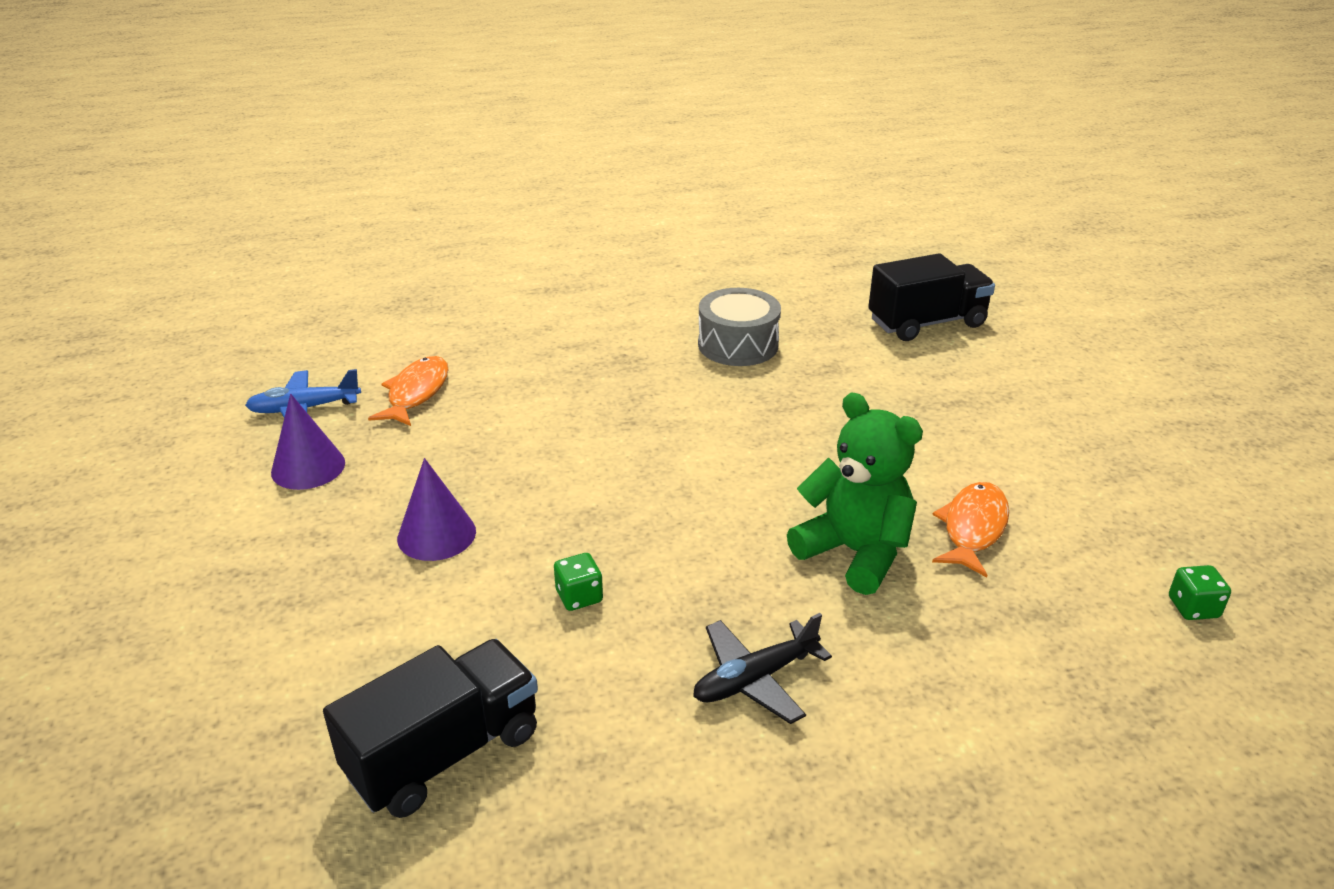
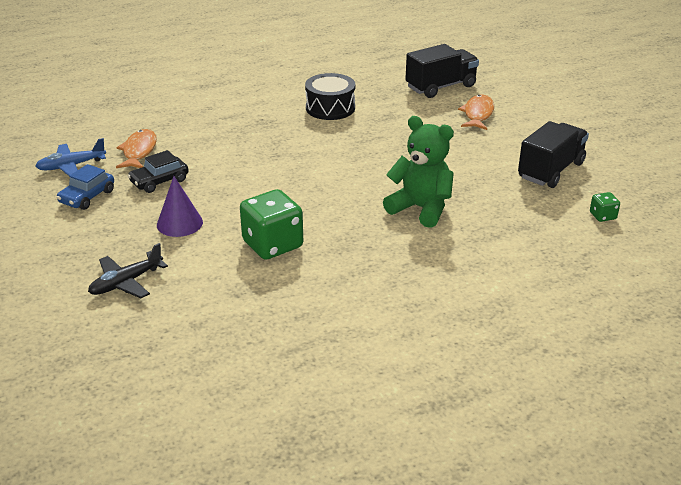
camera: 10 degrees left, 0 degrees up
(308, 467) = (87, 197): purple cone -> blue car
(430, 450) = (159, 181): none -> black car
(444, 753) = (221, 322): black truck -> black truck (551, 170)
(579, 596) = (272, 244): green dice -> green dice, size x2.15
(738, 345) = (330, 108): grey drum -> black drum
(755, 679) = (379, 271): black plane -> black plane (126, 282)
(972, 528) = (483, 191): orange fish -> orange fish (478, 114)

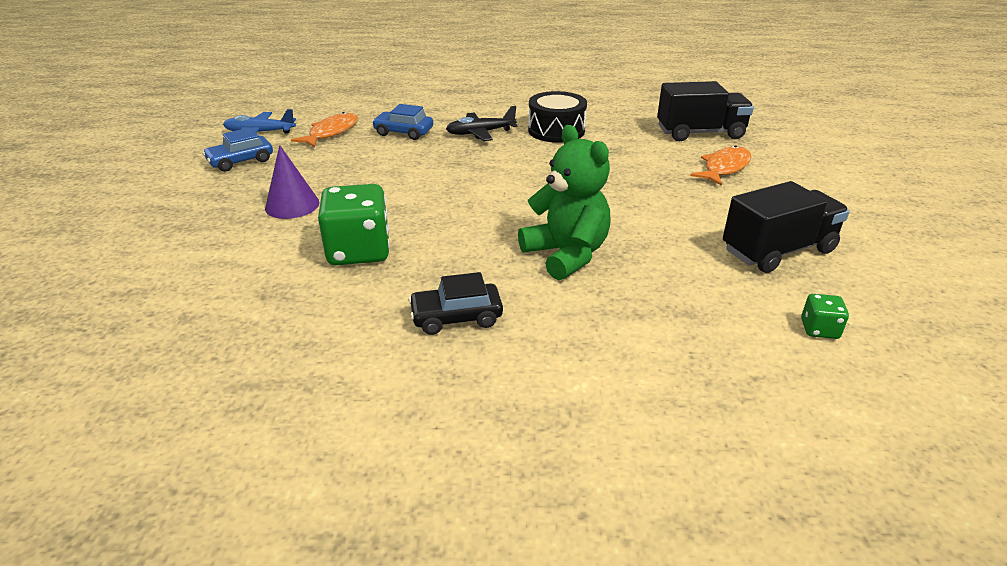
camera: 25 degrees right, 0 degrees up
(126, 282) = (175, 250): black plane -> black plane (480, 133)
(159, 181) = (319, 162): black car -> black car (456, 317)
(204, 137) = (403, 132): none -> blue car

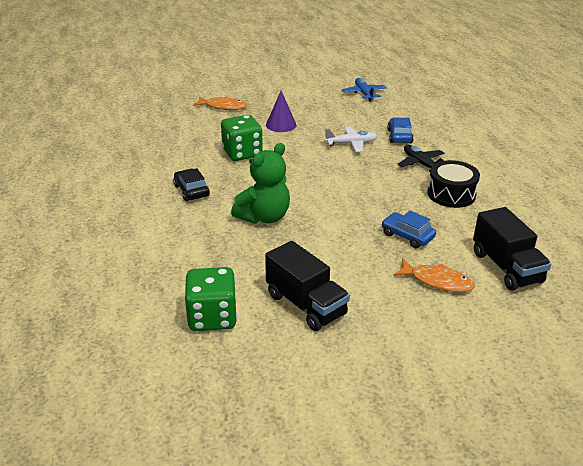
camera: 75 degrees right, 0 degrees up
(241, 161) = (323, 98): blue car -> blue car (407, 236)
(331, 132) = (380, 113): orange fish -> orange fish (223, 106)
(398, 163) = (351, 144): none -> white plane
(819, 329) = (212, 317): green dice -> green dice, size x2.15

